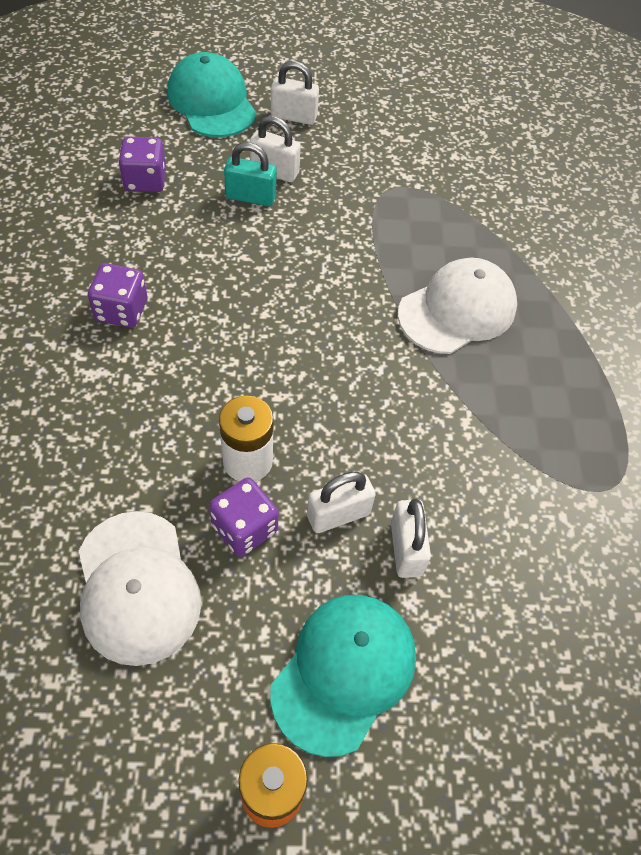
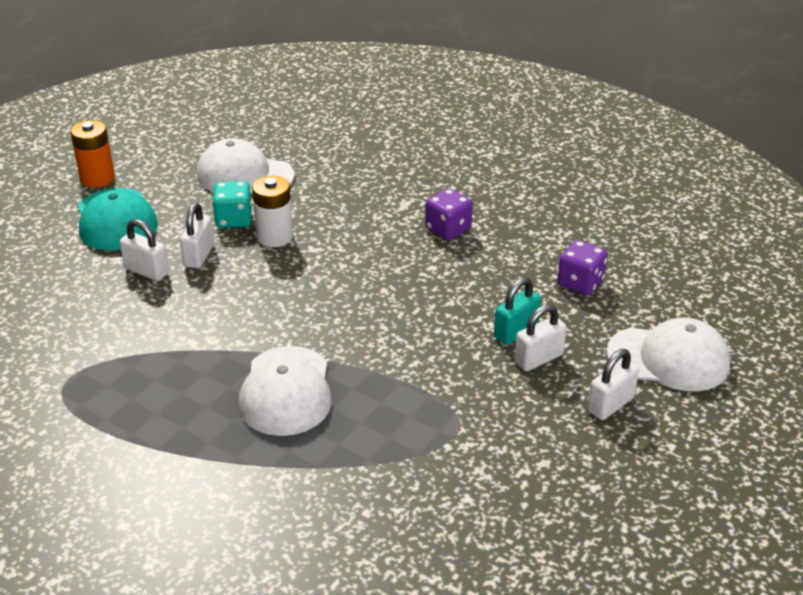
camera: 130 degrees right, 20 degrees down
(212, 101) = (669, 359): turquoise cap -> white cap
(244, 528) = (234, 219): purple dice -> turquoise dice

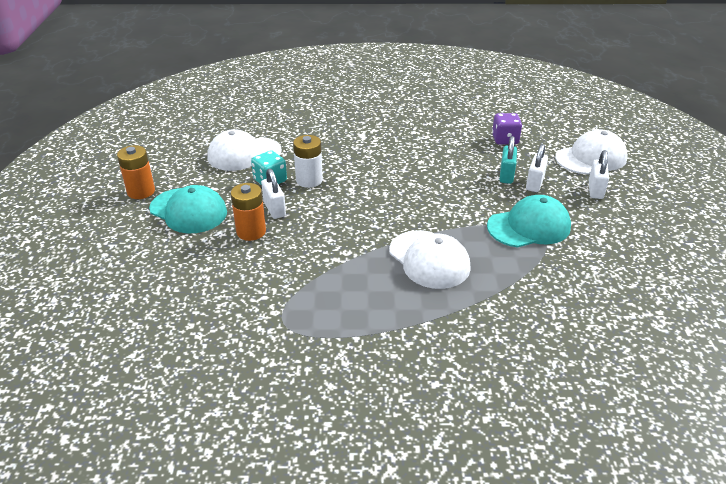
camera: 35 degrees left, 0 degrees up
(147, 271) = (251, 232): white padlock -> orange battery
(448, 229) = (404, 139): purple dice -> none
(454, 410) = (529, 226): none -> turquoise cap

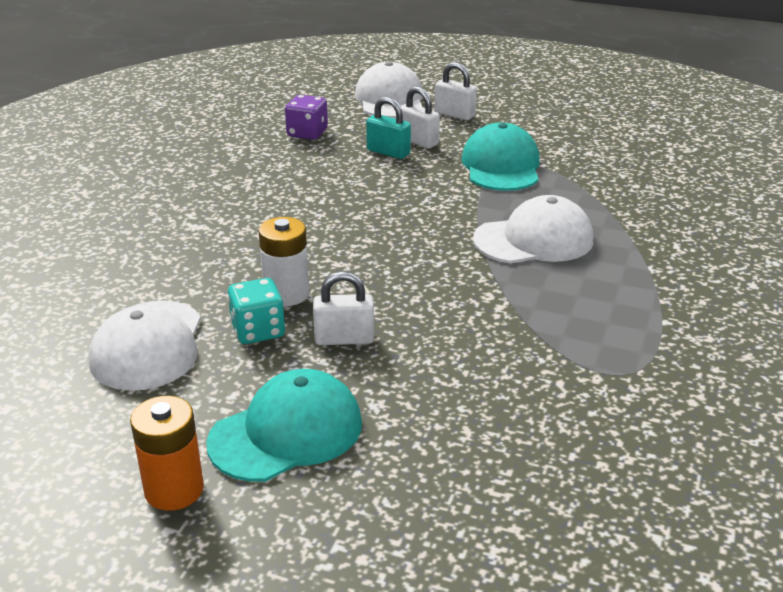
camera: 70 degrees left, 5 degrees down
(251, 232) = (392, 371): orange battery -> none

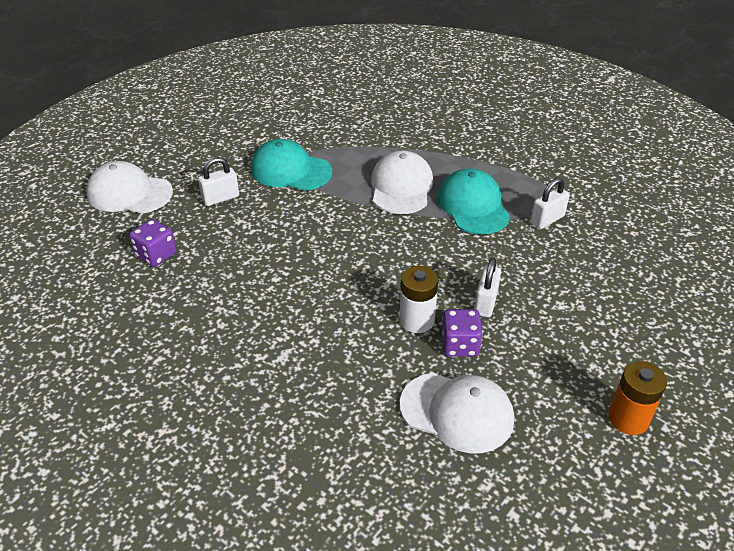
camera: 70 degrees left, 10 degrees up
(258, 331) = (459, 345): turquoise dice -> purple dice
(286, 432) = (581, 352): turquoise cap -> turquoise cap (473, 206)
(388, 152) = (228, 218): turquoise padlock -> none
(454, 114) = (188, 168): white padlock -> white padlock (547, 219)

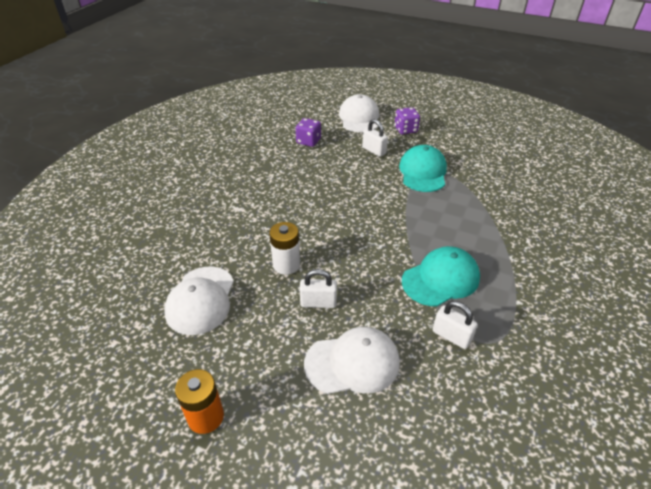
camera: 75 degrees right, 0 degrees up
(401, 187) = (439, 231): white cap -> white cap (352, 363)
(459, 345) = (267, 293): purple dice -> purple dice (405, 130)

